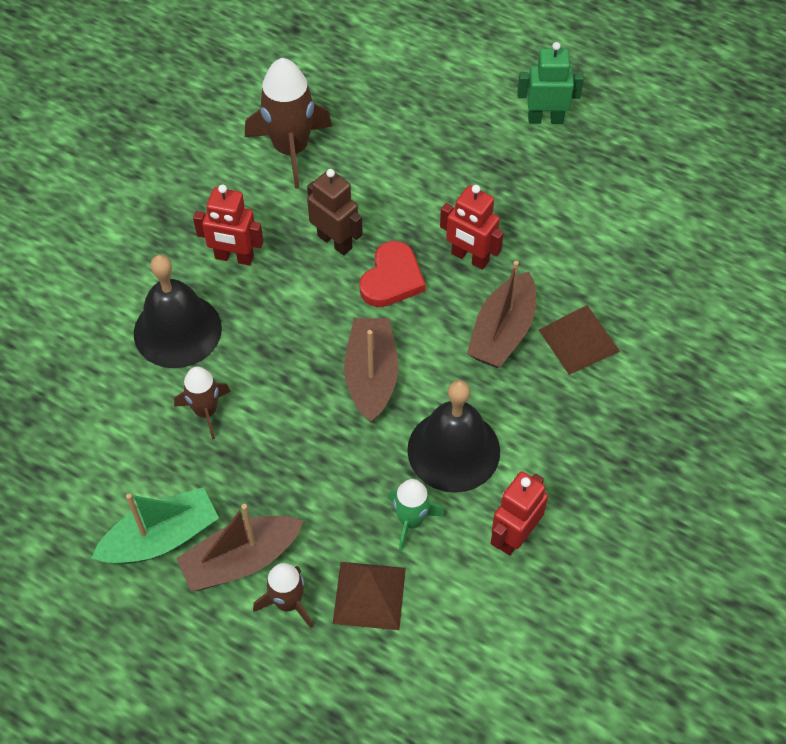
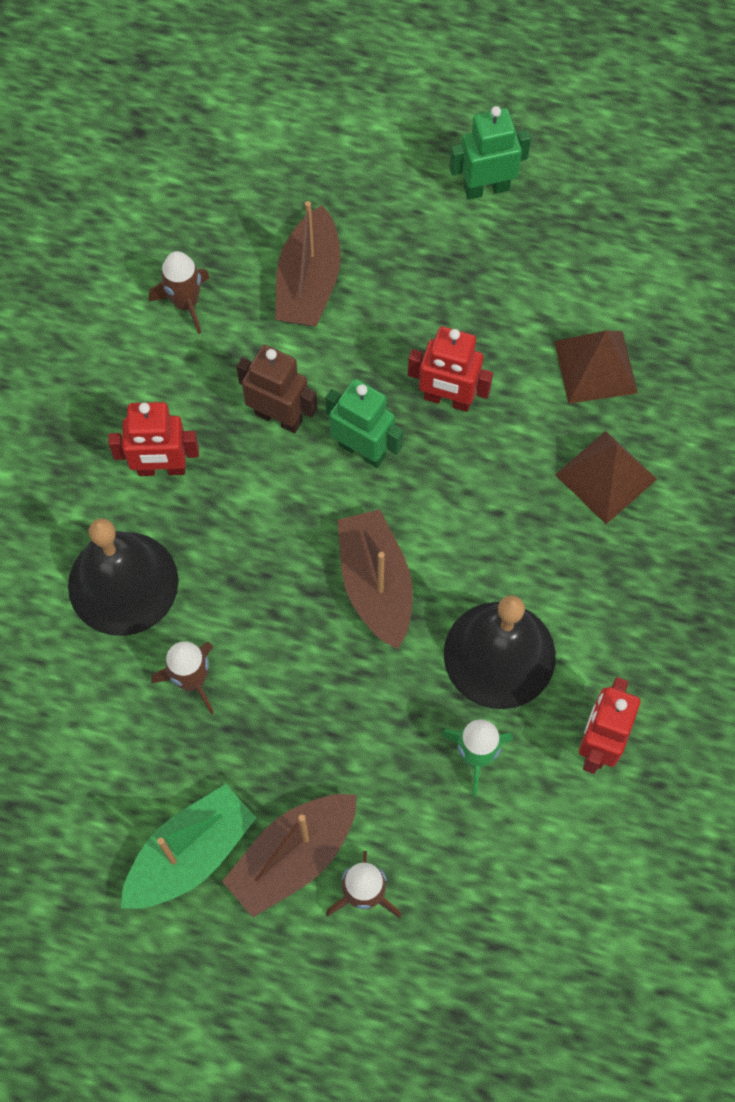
camera: 15 degrees left, 10 degrees up
(291, 149) = (185, 303): brown rocket -> brown rocket, size x0.58
(369, 595) = (454, 860): brown pyramid -> brown pyramid (595, 367)
(392, 279) = (362, 450): red heart -> green robot
(502, 332) = (514, 488): brown boat -> brown boat (309, 283)

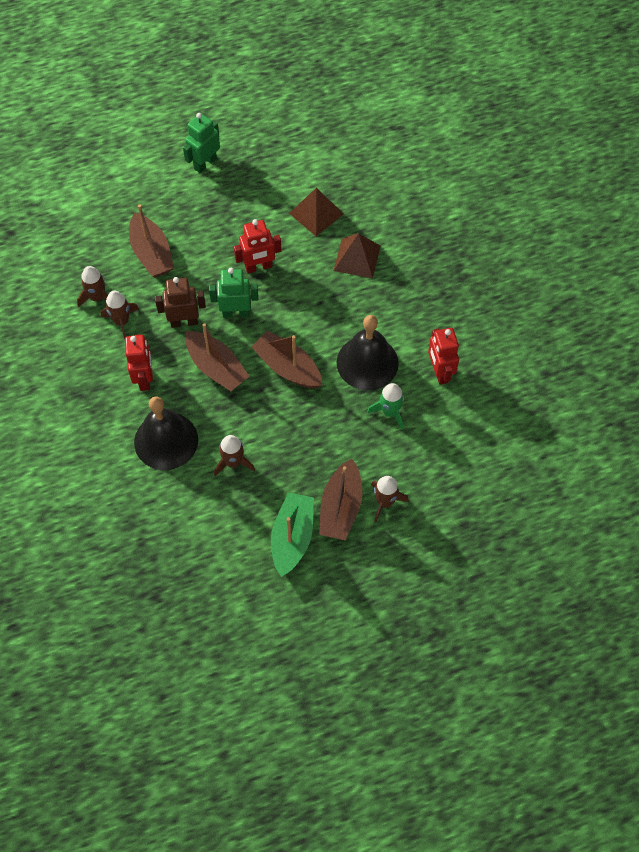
camera: 35 degrees left, 5 degrees down
(161, 468) = (144, 378): red robot -> red robot turned 60 degrees counterclockwise
(192, 361) = (121, 321): none -> brown rocket
(273, 517) = (216, 367): none -> brown boat

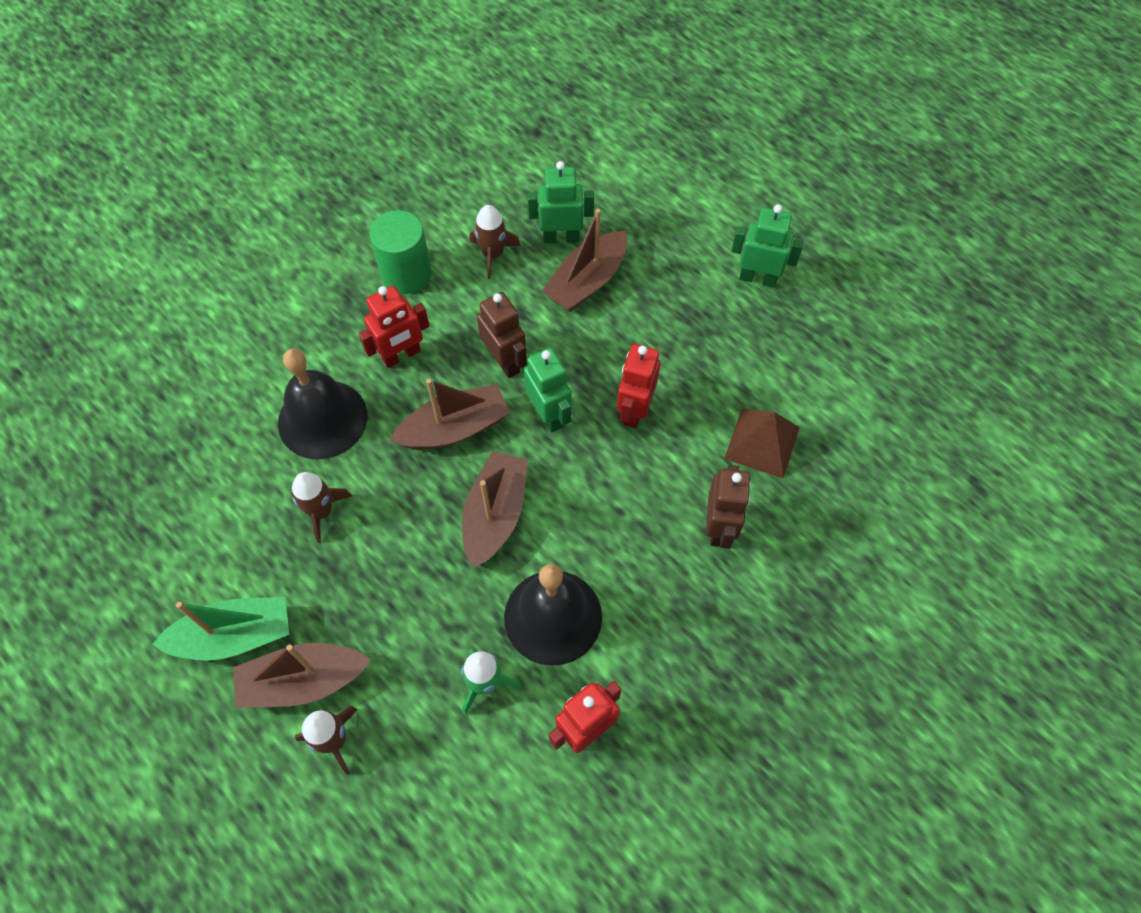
camera: 65 degrees right, 0 degrees up
(81, 353) = (406, 273): none -> green cylinder
(108, 254) = (561, 237): none -> green robot
(121, 321) = (471, 294): brown rocket -> none
(216, 367) = (455, 428): brown boat -> brown boat turned 135 degrees counterclockwise
(258, 267) = (634, 410): red robot -> red robot turned 60 degrees clockwise
(357, 258) = (719, 527): brown pyramid -> brown robot

